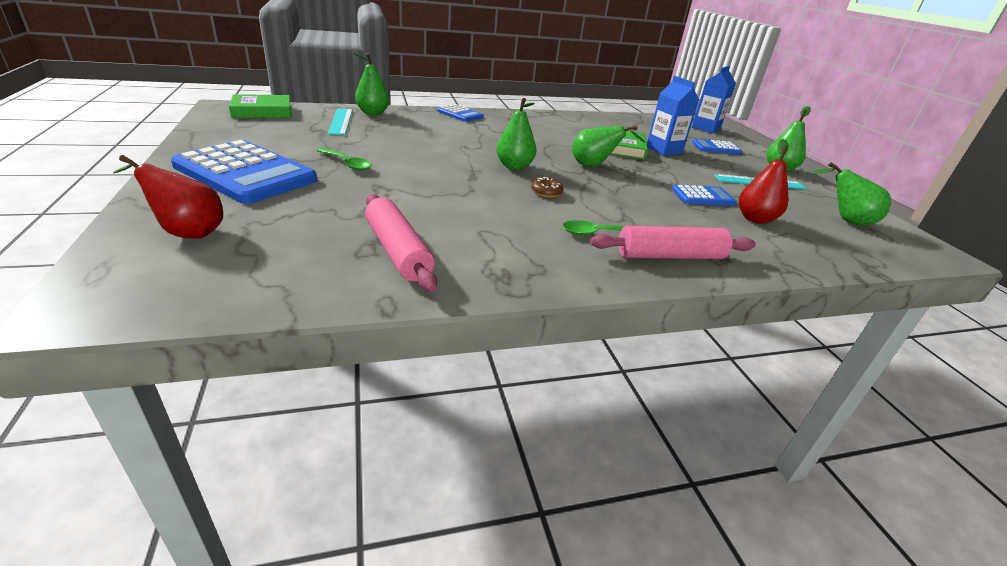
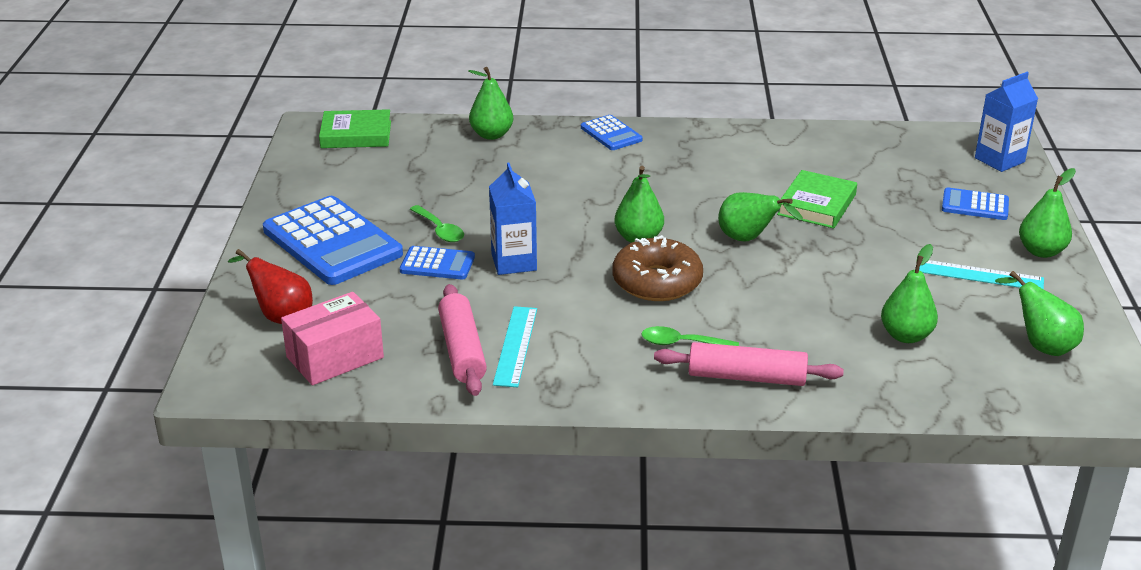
camera: 20 degrees right, 0 degrees up
(254, 267) = (335, 357): none -> pink box
(341, 121) = (447, 153): turquoise ruler -> turquoise ruler (515, 346)
(546, 192) = (657, 282): brown donut -> brown donut, size x2.36
(664, 150) = (880, 209): blue carton -> blue carton (514, 262)
(702, 197) = (864, 297): blue calculator -> blue calculator (437, 264)
(755, 219) = (906, 336): red pear -> green pear

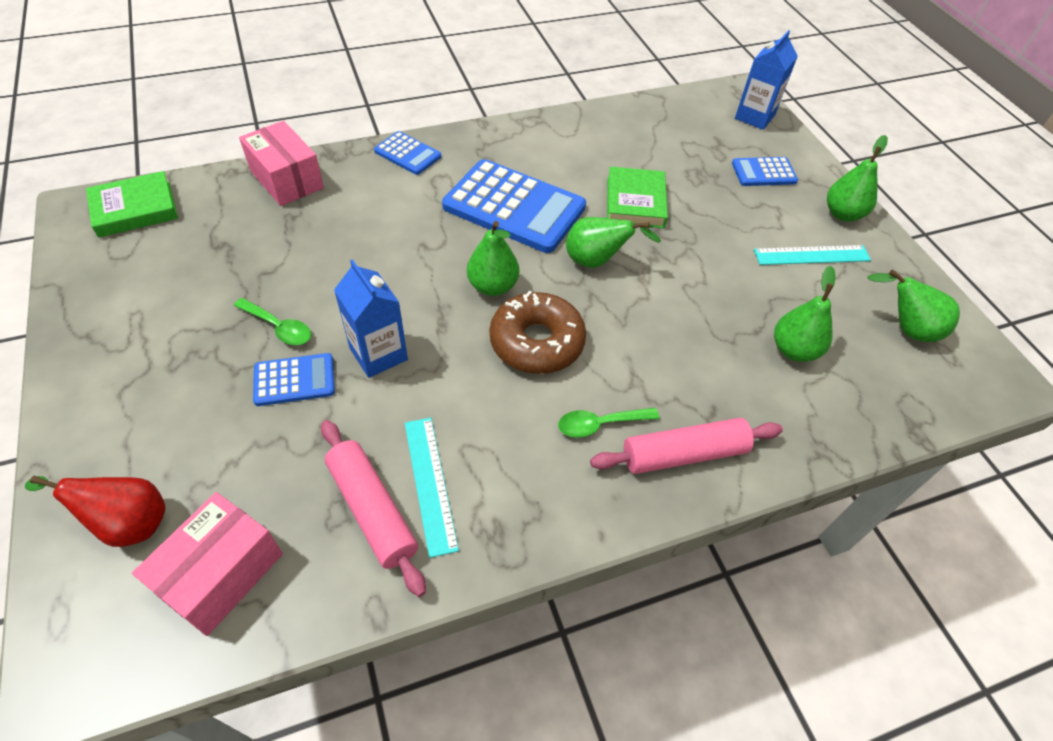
camera: 25 degrees left, 20 degrees up
(332, 242) = (157, 379): blue calculator -> blue calculator (514, 207)
(491, 135) = (287, 179): green pear -> pink box

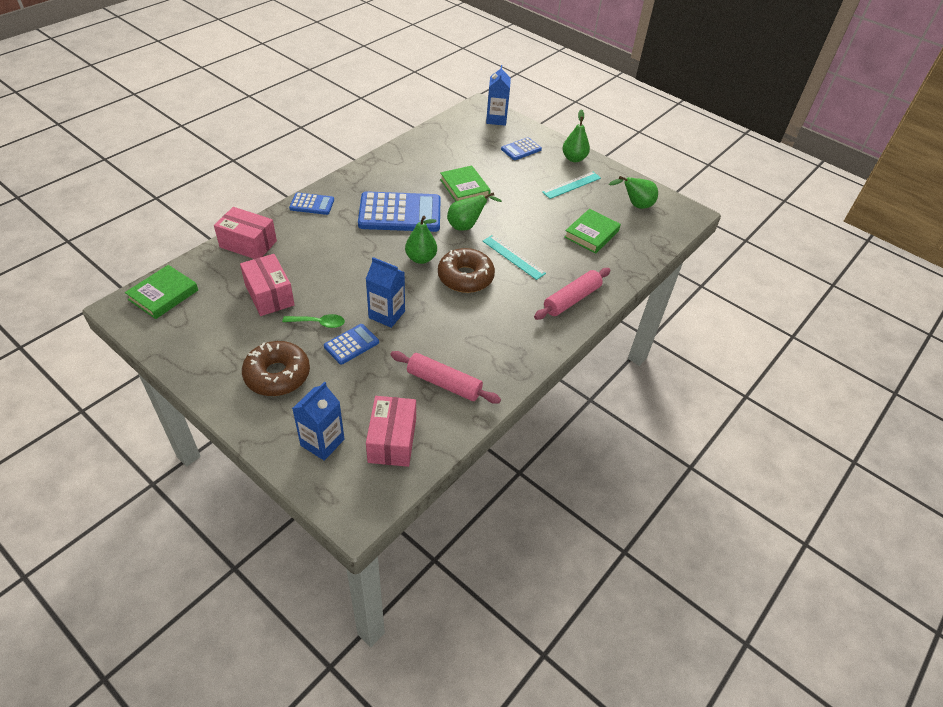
camera: 30 degrees left, 5 degrees down
(128, 523) = (322, 442): red pear -> blue carton
(164, 383) = (277, 375): none -> brown donut
(253, 260) = (269, 295): none -> pink box
(430, 483) = (463, 360): turquoise ruler -> turquoise ruler (513, 257)
(600, 424) = (524, 302): green spoon -> none
(794, 350) = (591, 234): green pear -> green book

